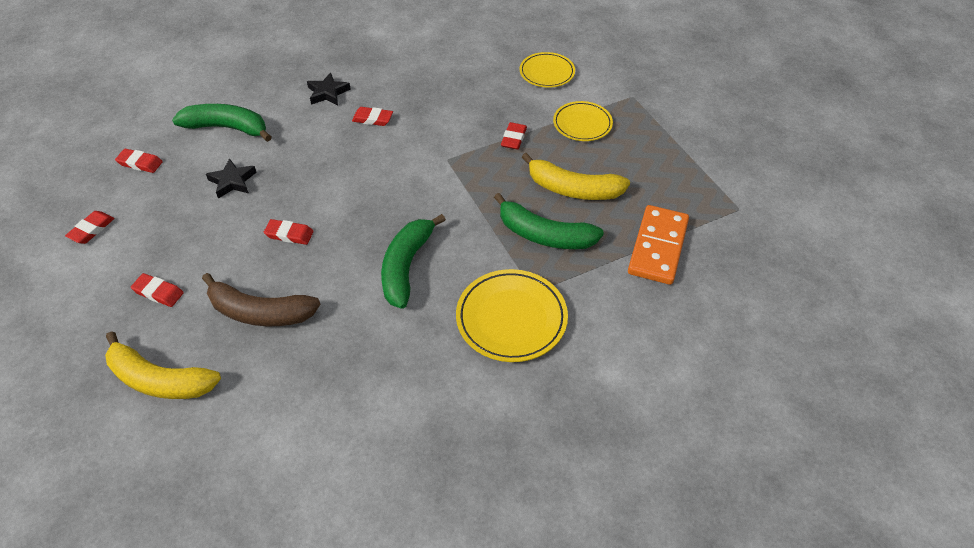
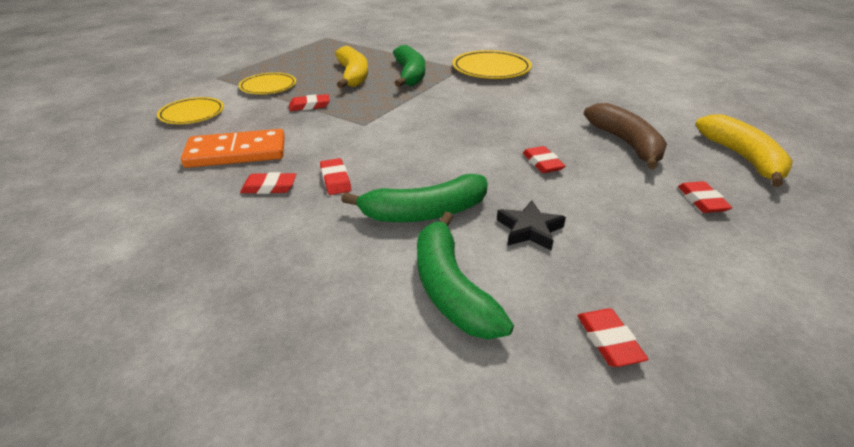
camera: 120 degrees left, 15 degrees down
(91, 229) = (744, 305): red eraser -> red eraser (269, 187)
(328, 93) = (306, 231): black star -> none
(406, 267) = (500, 106): green banana -> green banana (425, 213)
(657, 247) = (382, 48): orange domino -> orange domino (236, 153)

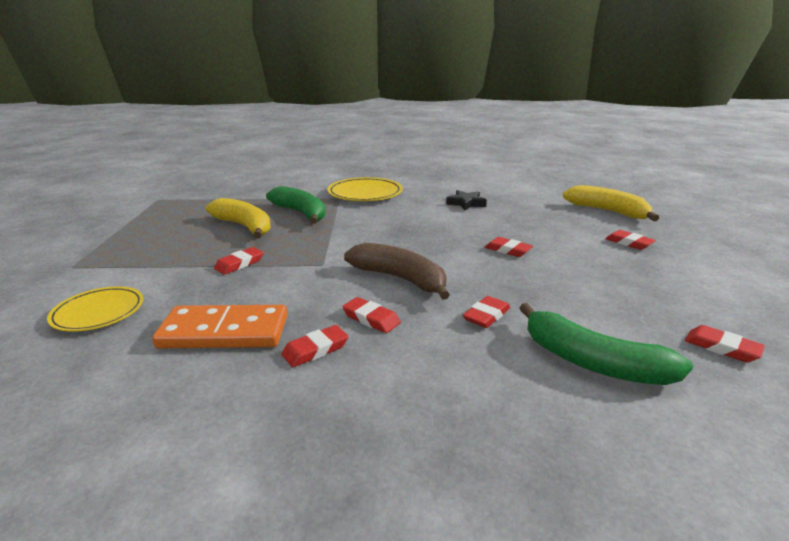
camera: 35 degrees left, 10 degrees down
(236, 153) = (224, 332): orange domino -> orange domino turned 45 degrees clockwise
(268, 87) = (160, 259): yellow plate -> none
(425, 213) = (486, 315): green banana -> red eraser
(529, 230) = (572, 298): black star -> black star (466, 203)
(626, 143) = (536, 221): brown banana -> brown banana (400, 279)

